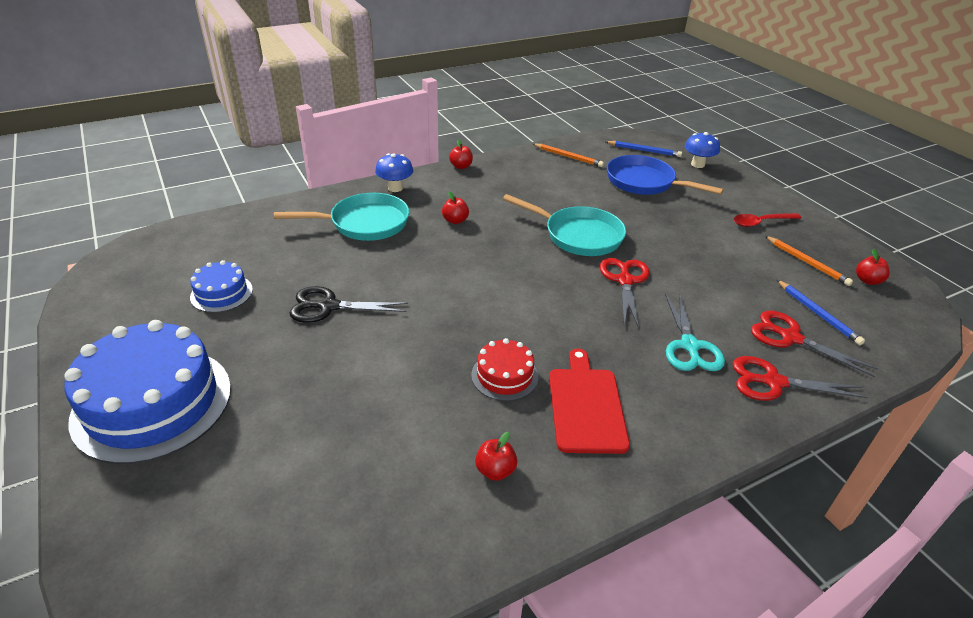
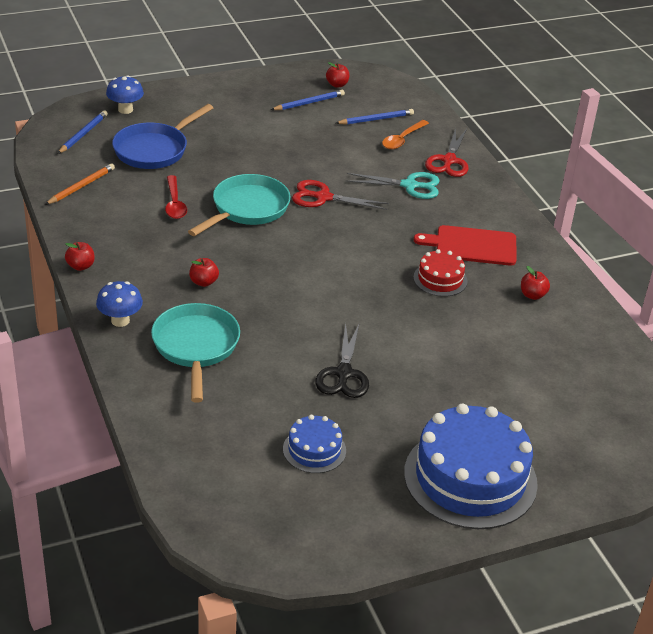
camera: 85 degrees left, 0 degrees up
(761, 222) = (244, 106): red spoon -> red spoon (175, 203)
(790, 337) = (402, 139): red scissors -> orange spoon
(806, 262) = (309, 103): orange pencil -> blue pencil

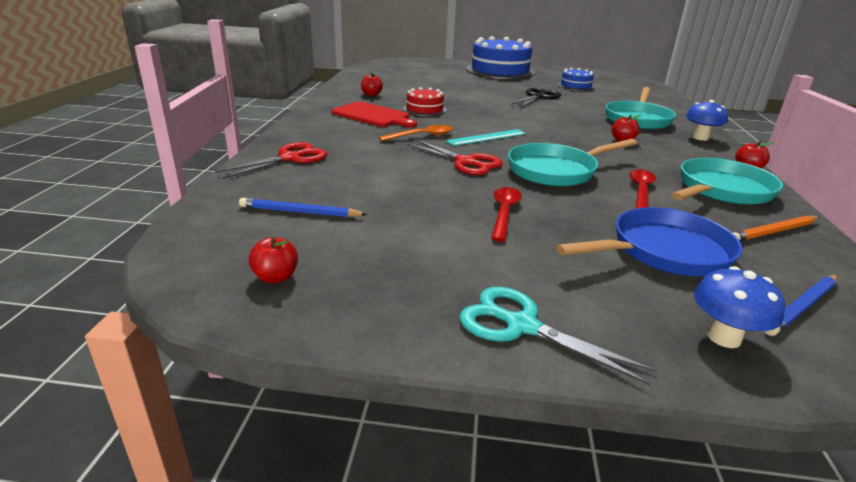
camera: 150 degrees left, 10 degrees down
(110, 224) = (722, 190): none -> turquoise pan
(260, 153) = (504, 213): none -> red spoon
(309, 103) = (364, 259): blue pencil -> none
(334, 242) = (487, 137): none -> turquoise ruler
(402, 139) = (305, 185): orange spoon -> orange spoon (422, 136)
(409, 186) = (364, 151): turquoise scissors -> turquoise scissors (521, 326)

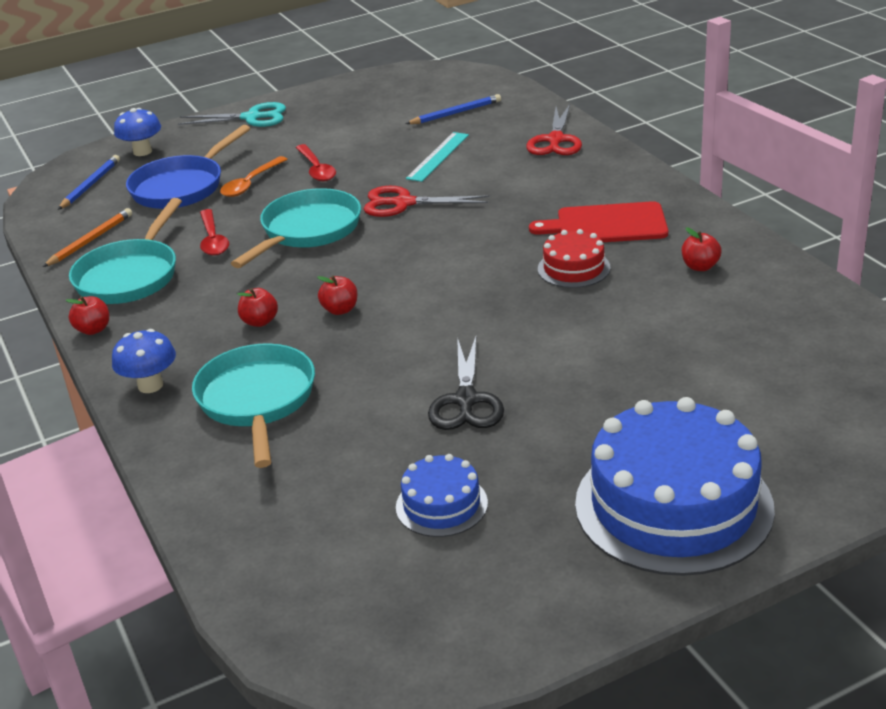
camera: 150 degrees right, 5 degrees up
(276, 277) = (401, 87): red apple -> red apple (340, 310)
(422, 136) = (496, 218): orange spoon -> orange spoon (251, 183)
(487, 137) = (426, 249): turquoise ruler -> turquoise ruler (438, 156)

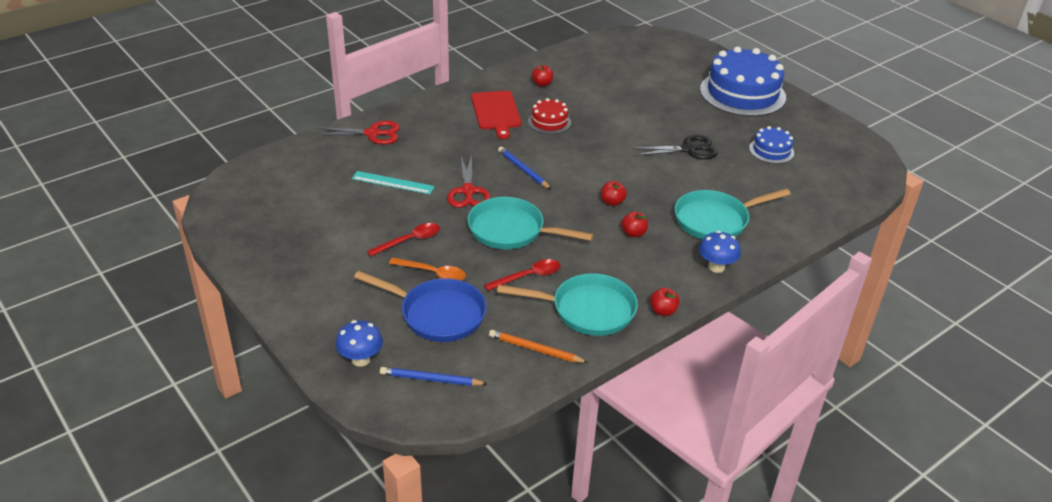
camera: 105 degrees left, 5 degrees up
(252, 118) = (295, 297): turquoise scissors -> none
(455, 113) = (314, 180): blue pencil -> blue pencil (523, 170)

